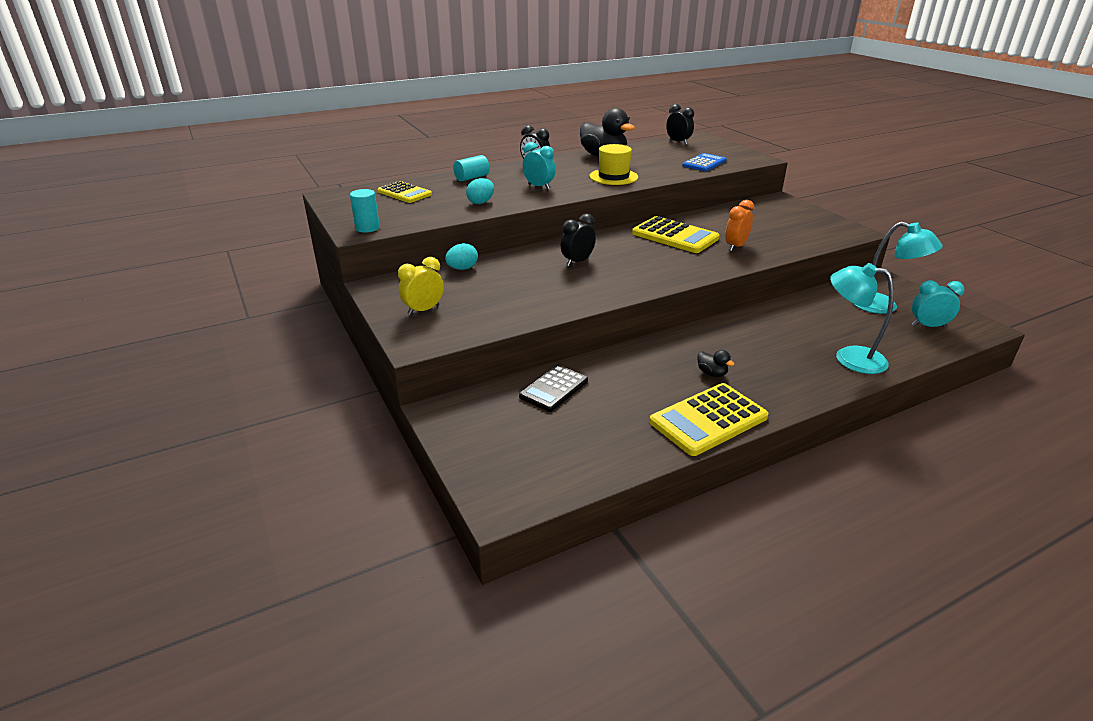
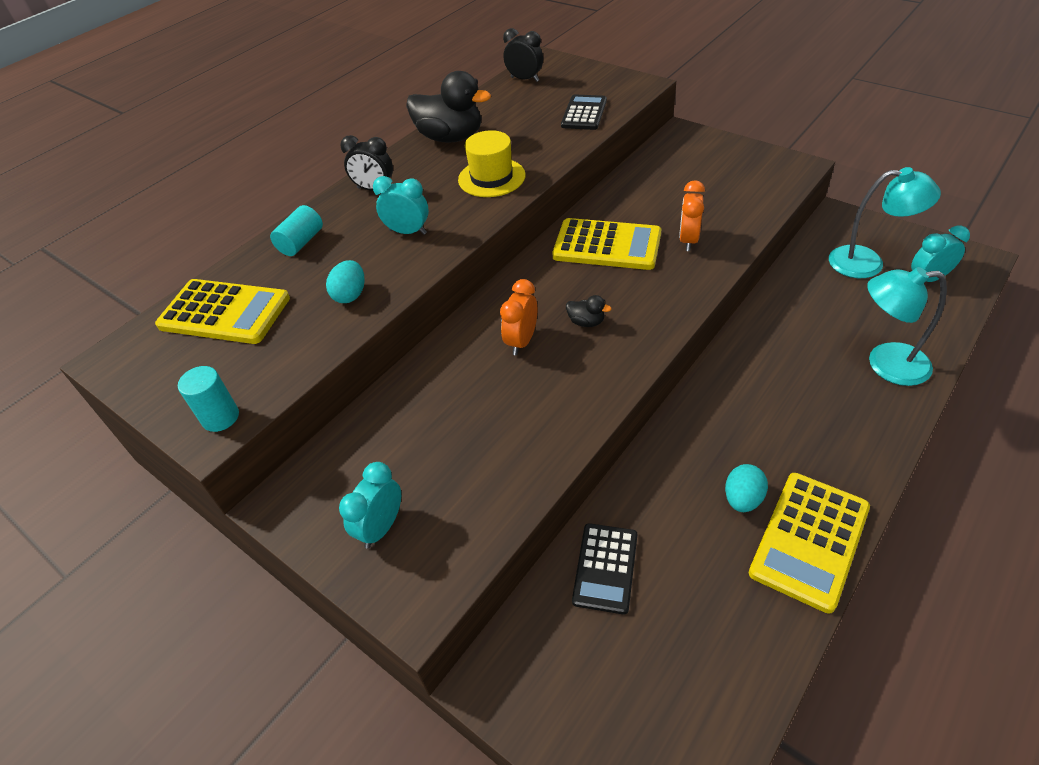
camera: 20 degrees left, 15 degrees up
(404, 193) = (224, 312): yellow calculator -> yellow calculator, size x1.50
(423, 310) = (381, 527): yellow clock -> turquoise clock
(462, 268) = (379, 415): turquoise egg -> turquoise egg (742, 499)
(577, 262) = (521, 341): black clock -> orange clock
(704, 163) = (584, 113): blue calculator -> black calculator
(712, 373) = (764, 455): black duck -> black duck (586, 322)

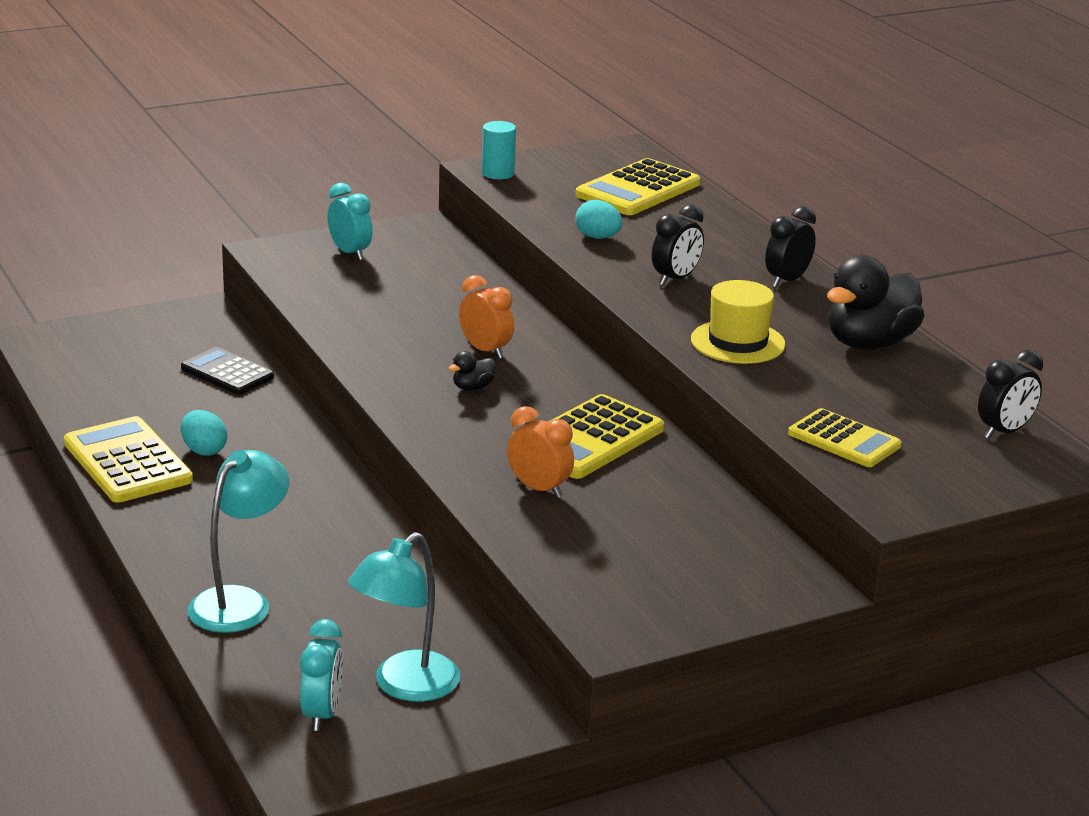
camera: 110 degrees right, 20 degrees down
(301, 242) = (718, 232): turquoise cylinder -> none
(408, 232) = (675, 279): turquoise clock -> black clock
(584, 113) = (844, 440): black calculator -> yellow calculator

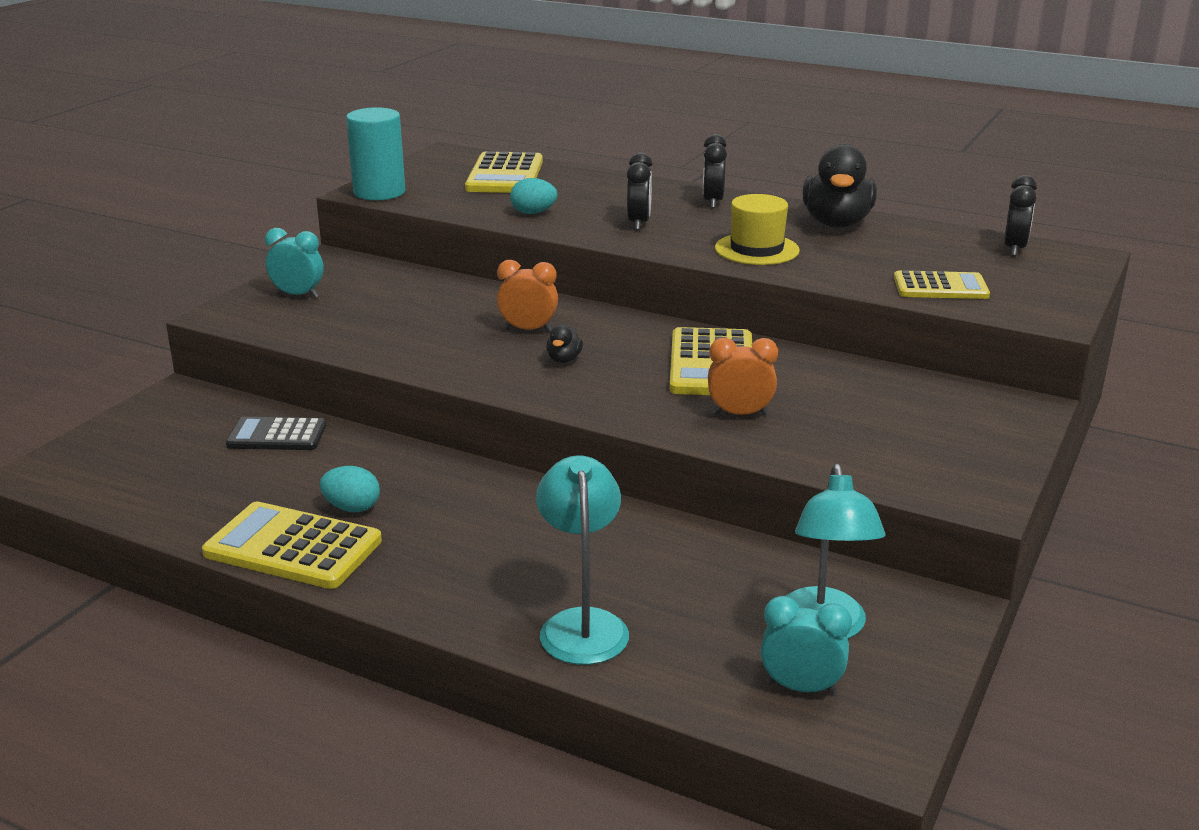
camera: 35 degrees left, 0 degrees up
(322, 714) = (801, 688): turquoise clock -> turquoise clock turned 45 degrees counterclockwise
(498, 173) = (379, 192): turquoise cylinder -> turquoise cylinder, size x1.68

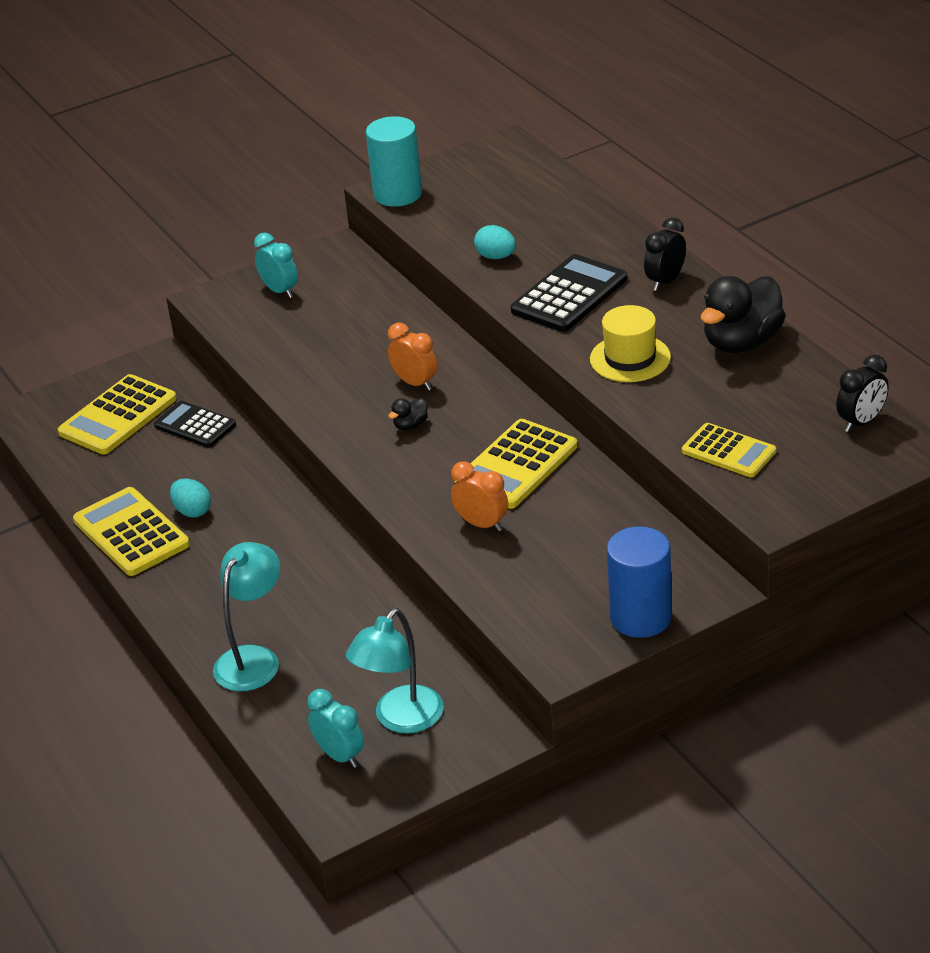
camera: 35 degrees right, 10 degrees up
(505, 175) = (524, 194): yellow calculator -> yellow calculator (118, 416)
(639, 223) = (569, 295): black clock -> black calculator
(996, 443) = (641, 617): none -> blue cylinder

